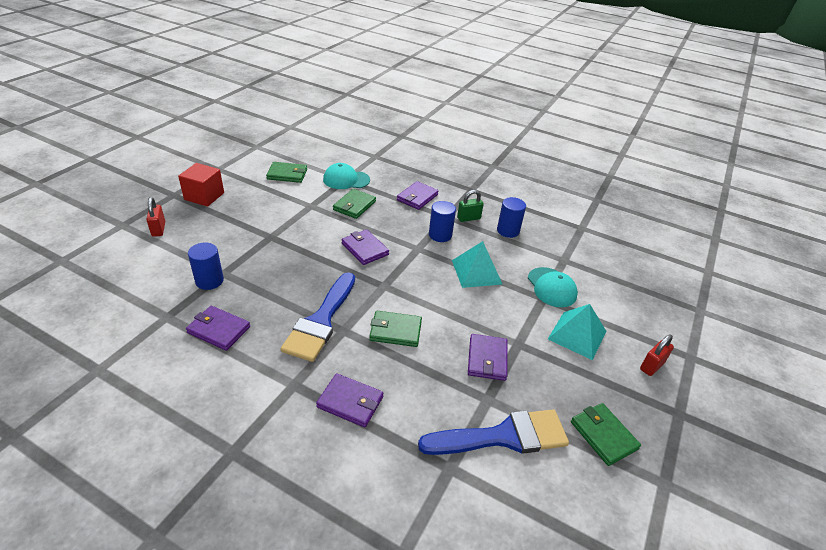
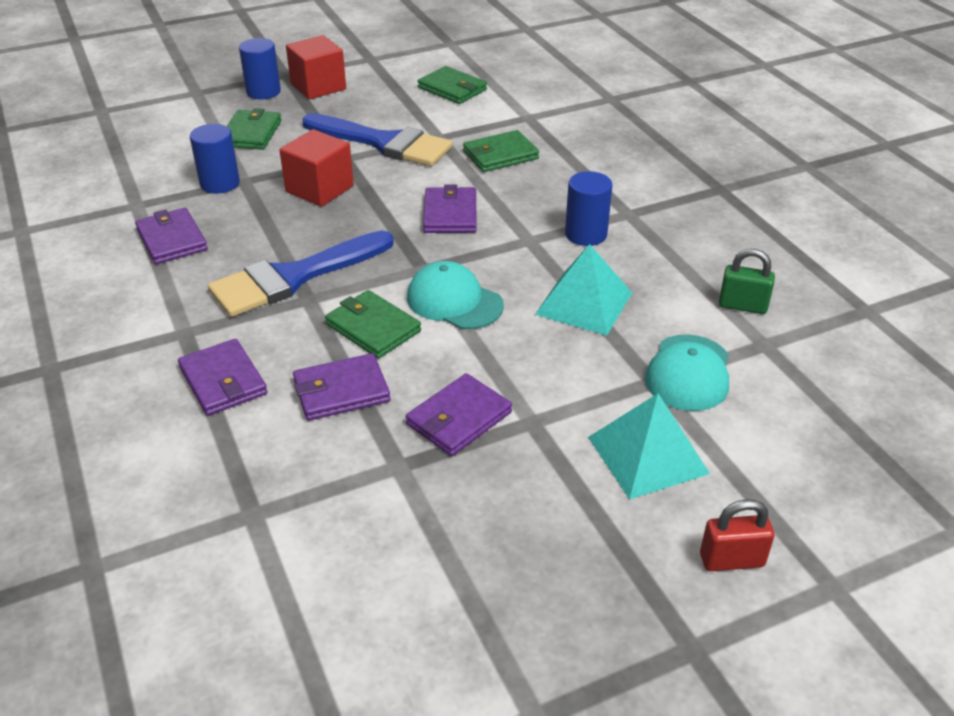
camera: 40 degrees right, 0 degrees up
(158, 229) = (228, 109): red padlock -> none
(276, 261) = (319, 189): none -> red cube
(346, 180) = (528, 118): turquoise cap -> turquoise cap (454, 301)
(417, 197) = (611, 173): purple wallet -> purple wallet (341, 391)
(468, 218) = (663, 227): green padlock -> green padlock (742, 306)
(503, 436) = (364, 519): blue brush -> blue brush (384, 143)
(508, 231) = (712, 267): blue cylinder -> blue cylinder (263, 92)
(603, 435) = (515, 601): green wallet -> green wallet (251, 133)

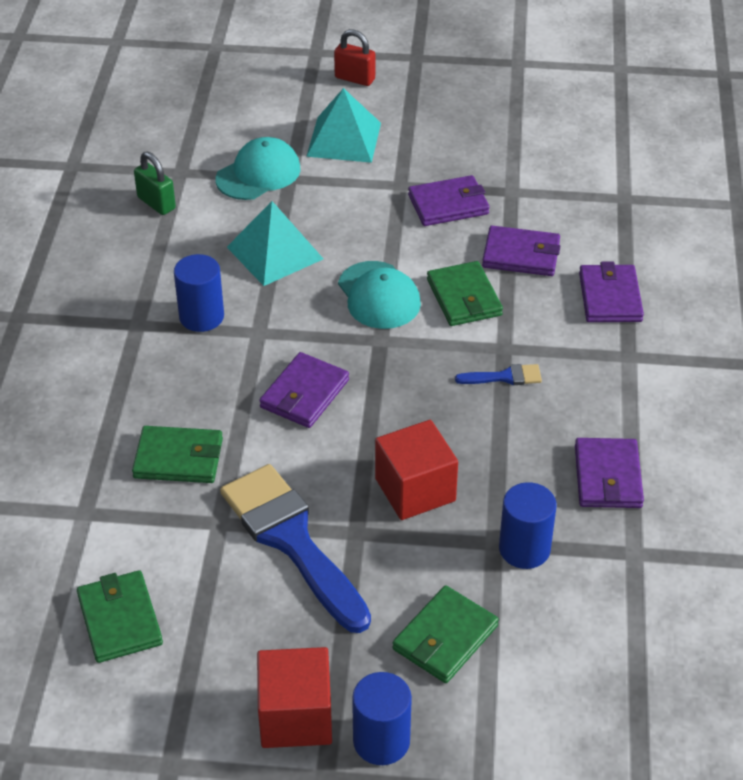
camera: 150 degrees left, 5 degrees up
(294, 277) = (504, 377): blue brush -> blue brush, size x0.42

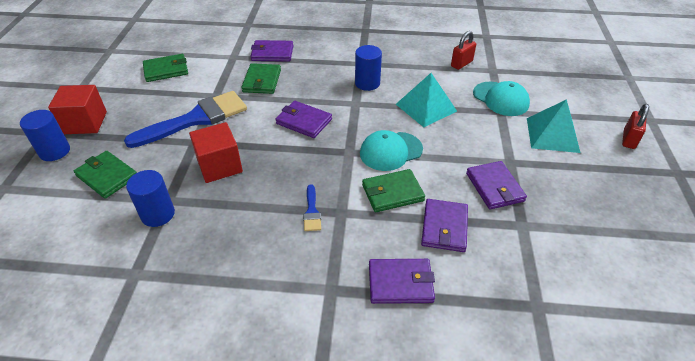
camera: 90 degrees right, 0 degrees up
(156, 203) = (461, 64): green padlock -> red padlock
(607, 477) = (207, 264): purple wallet -> purple wallet (272, 53)

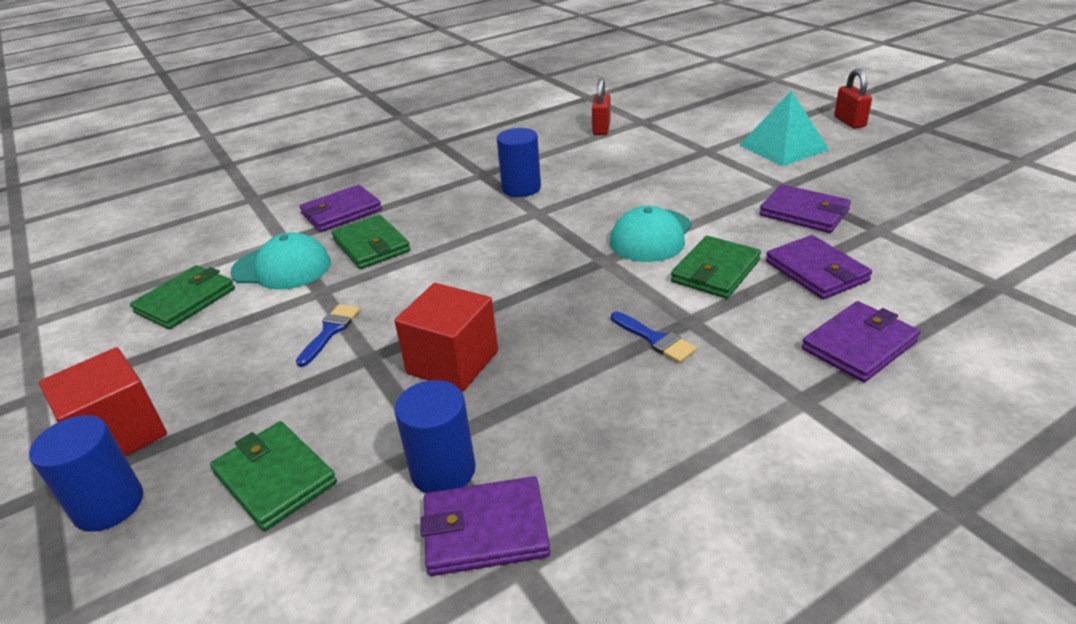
camera: 35 degrees left, 10 degrees down
(107, 176) = (275, 478): green wallet -> green wallet turned 45 degrees clockwise
(196, 119) = (330, 331): blue brush -> blue brush, size x0.42
(304, 121) = (499, 259): purple wallet -> purple wallet (485, 530)
(426, 107) = (625, 180): turquoise pyramid -> none
(500, 99) = (689, 140): turquoise cap -> turquoise cap (282, 267)

